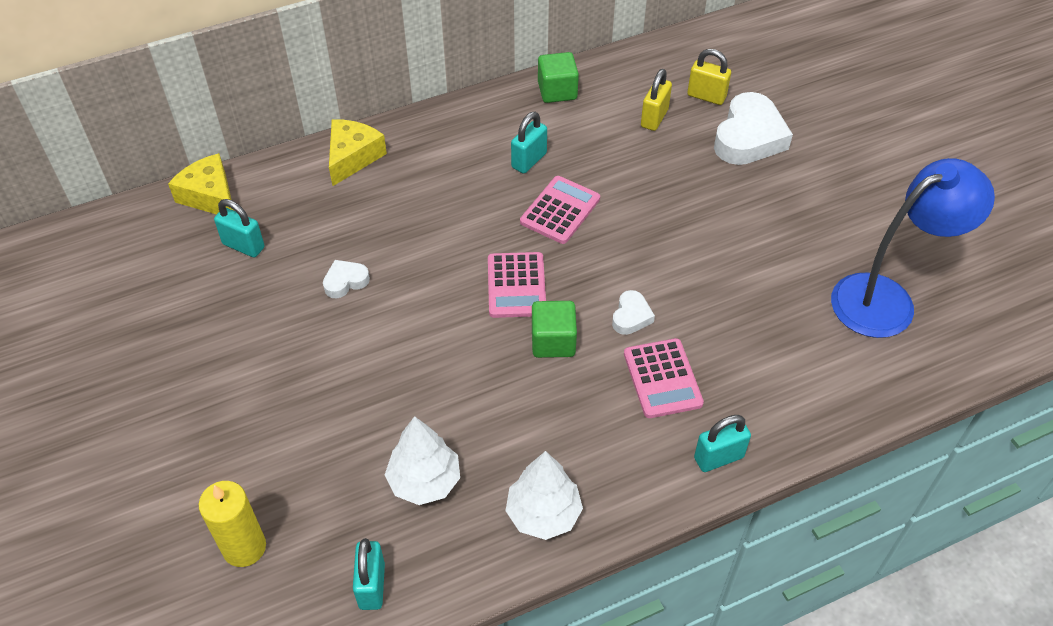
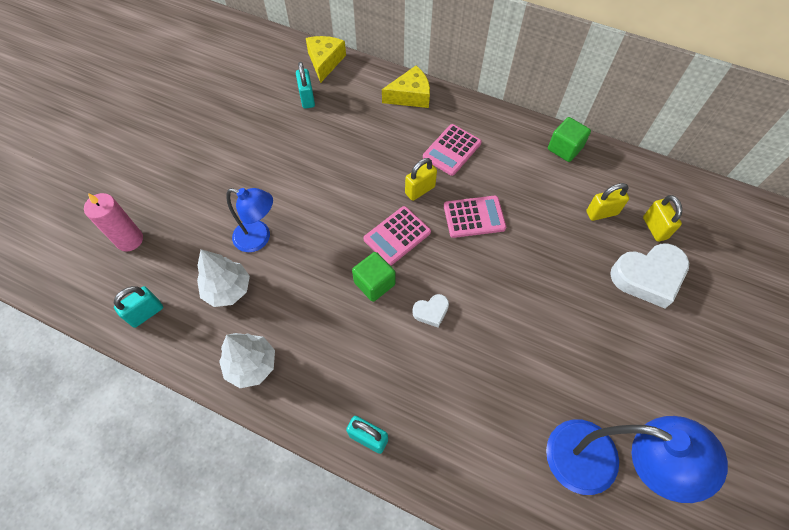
camera: 50 degrees right, 10 degrees up
(244, 547) = (129, 240): yellow candle -> pink candle
(345, 281) = (325, 156): white heart -> none
(388, 410) = (259, 238): none -> blue lamp
(482, 230) = (420, 190): none -> yellow padlock
(529, 160) = (495, 174): turquoise padlock -> none
(662, 378) = (400, 362): pink calculator -> pink calculator (452, 150)

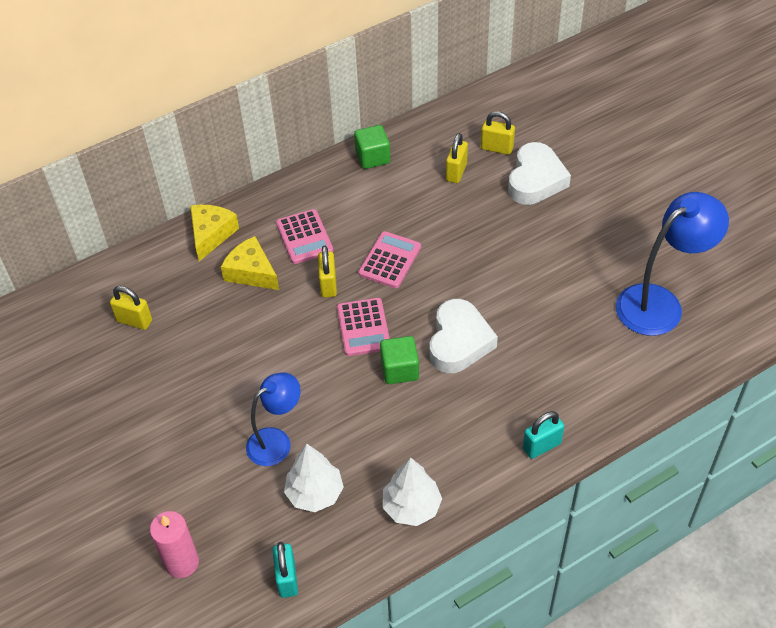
camera: 55 degrees left, 10 degrees down
(307, 98) = (134, 321): turquoise padlock -> yellow padlock
(325, 62) = (98, 282): yellow cheese -> yellow cheese (251, 272)
(431, 312) = (459, 341): white heart -> white heart, size x2.03

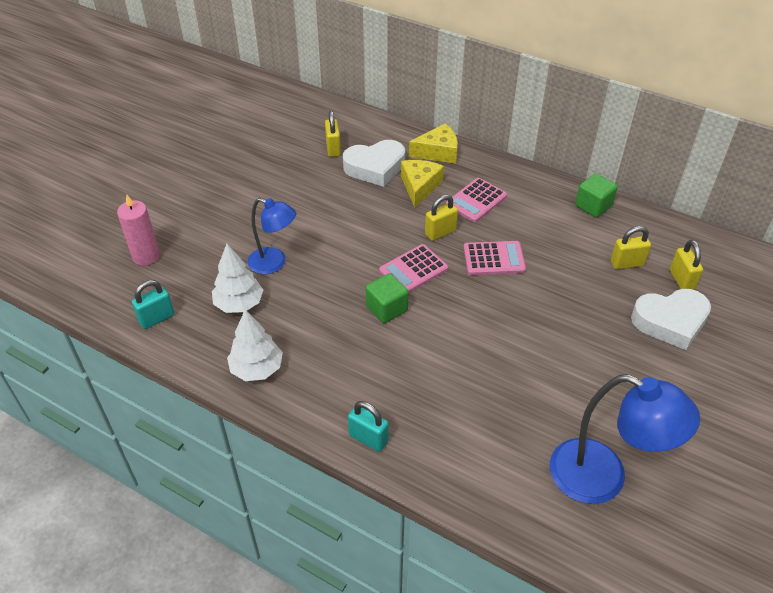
camera: 60 degrees right, 5 degrees down
(459, 341) = (442, 336): white heart -> white heart (375, 167)

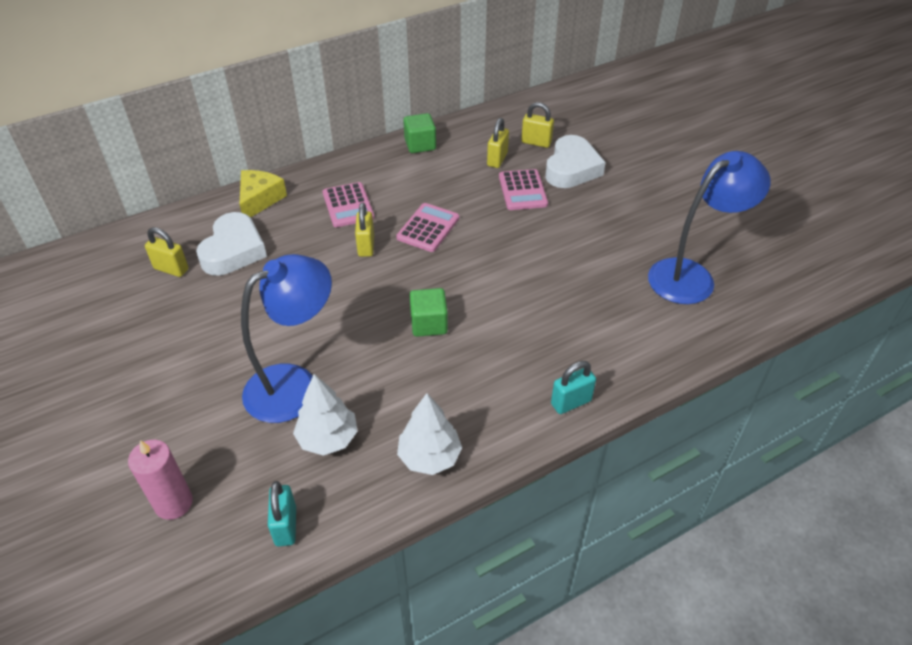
camera: 60 degrees left, 0 degrees up
(274, 263) = (295, 385): blue lamp -> blue lamp, size x1.57
(413, 270) = (396, 284): pink calculator -> pink calculator (522, 190)
(419, 186) = (293, 232): yellow cheese -> none

